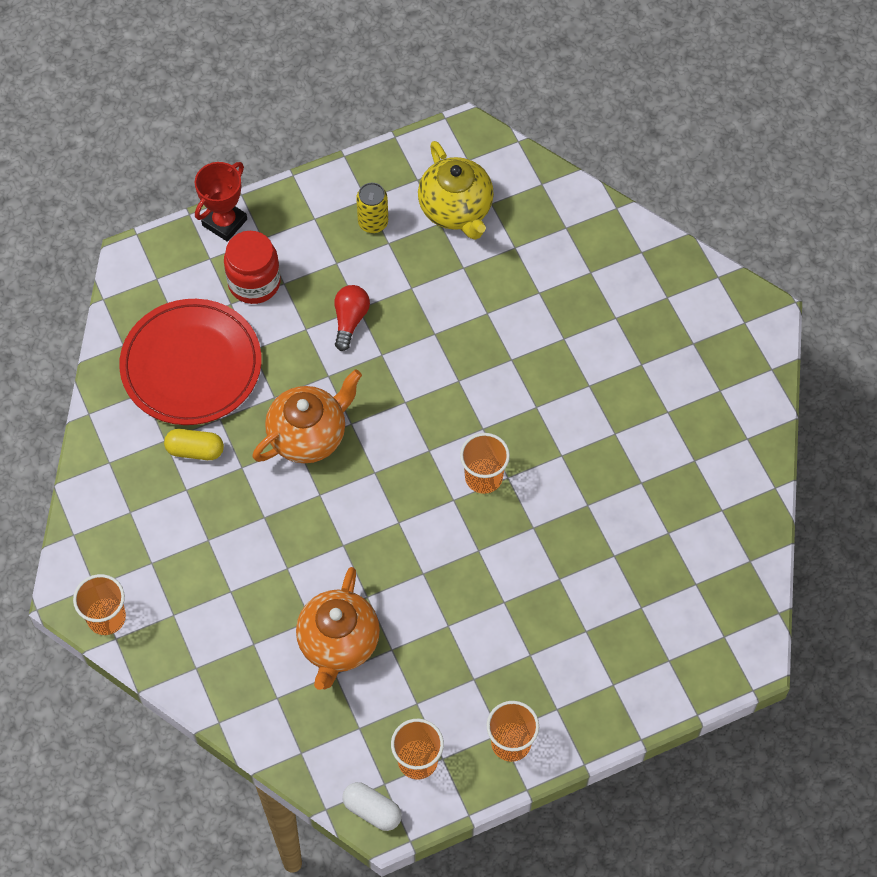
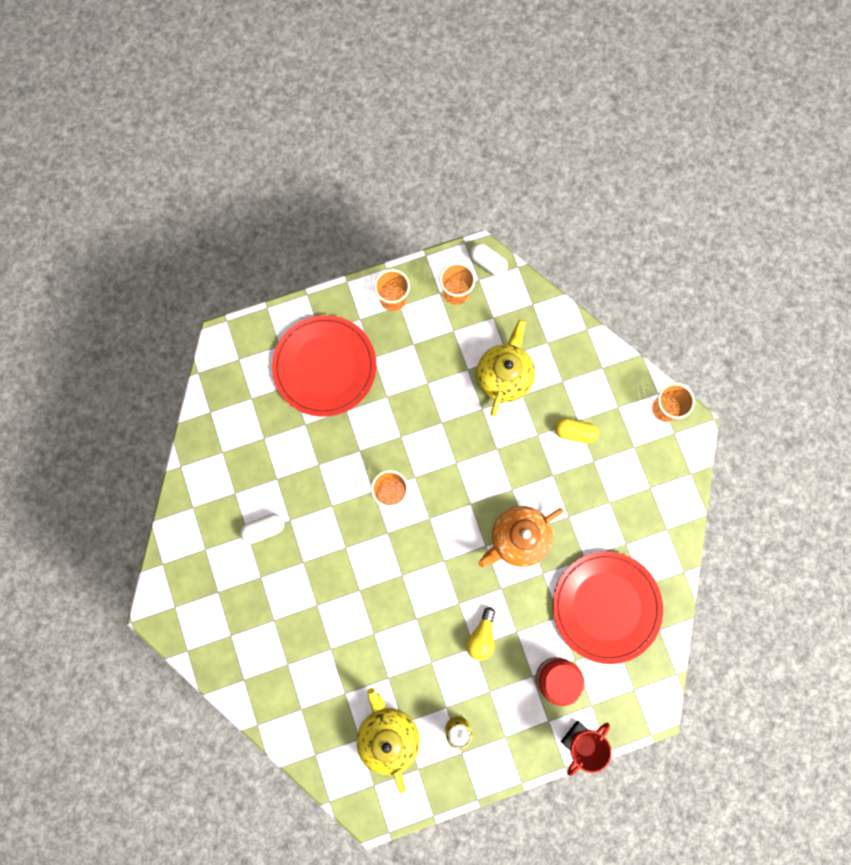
camera: 175 degrees left, 15 degrees up
(195, 450) = (603, 533): yellow capsule -> yellow capsule (574, 432)
(338, 644) = (504, 376): orange teapot -> yellow teapot
(350, 320) = (481, 636): red light bulb -> yellow light bulb
(598, 635) = (325, 367): none -> red plate
(647, 420) = (264, 529): none -> white capsule

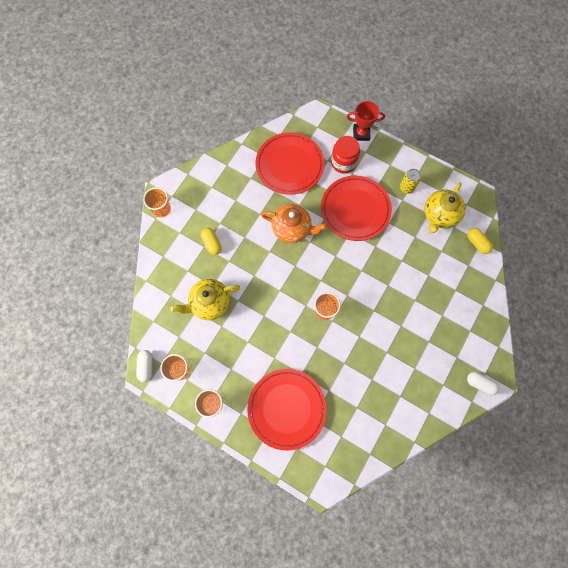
camera: 130 degrees left, 5 degrees down
(264, 529) = (404, 362): white capsule -> white capsule (480, 384)
(316, 747) = (477, 243): none -> yellow capsule
(481, 636) = (355, 209): yellow light bulb -> red plate

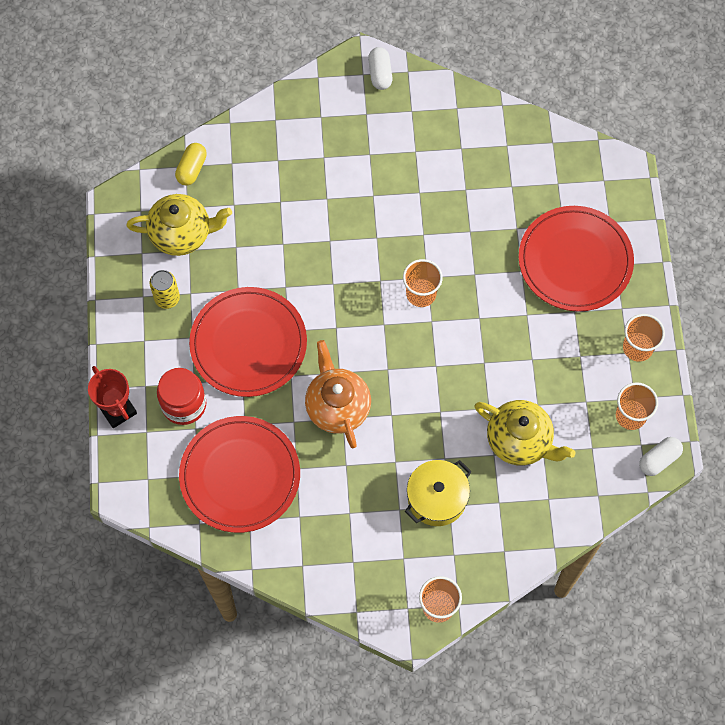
camera: 125 degrees left, 5 degrees down
(212, 243) = (437, 498): yellow capsule -> yellow pot

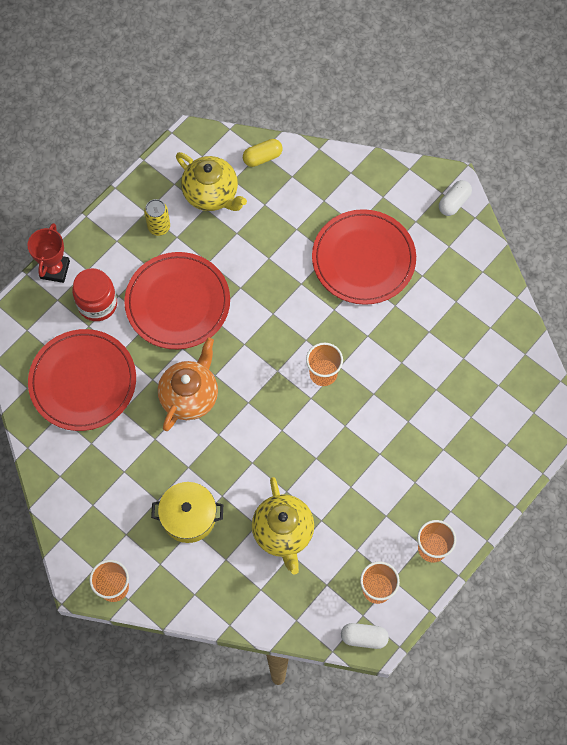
camera: 45 degrees right, 0 degrees up
(575, 261) = (452, 448): red plate -> red plate (363, 259)

